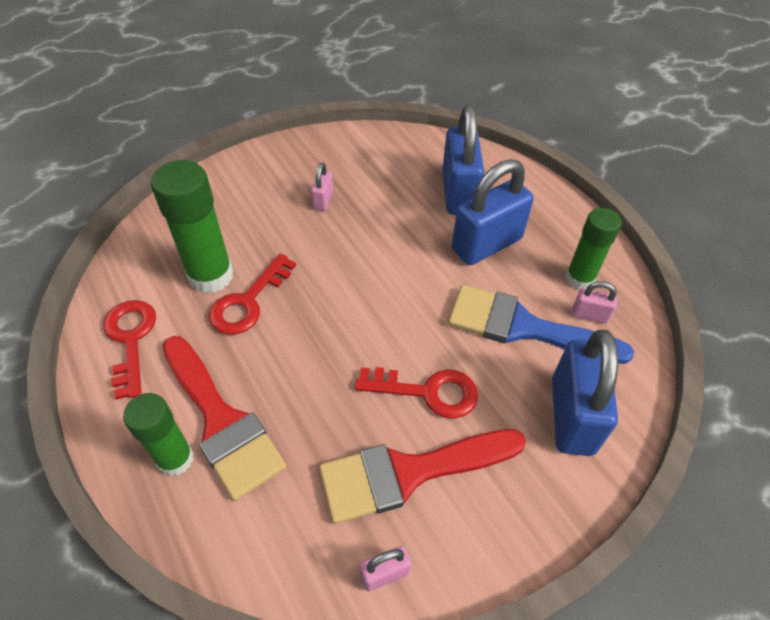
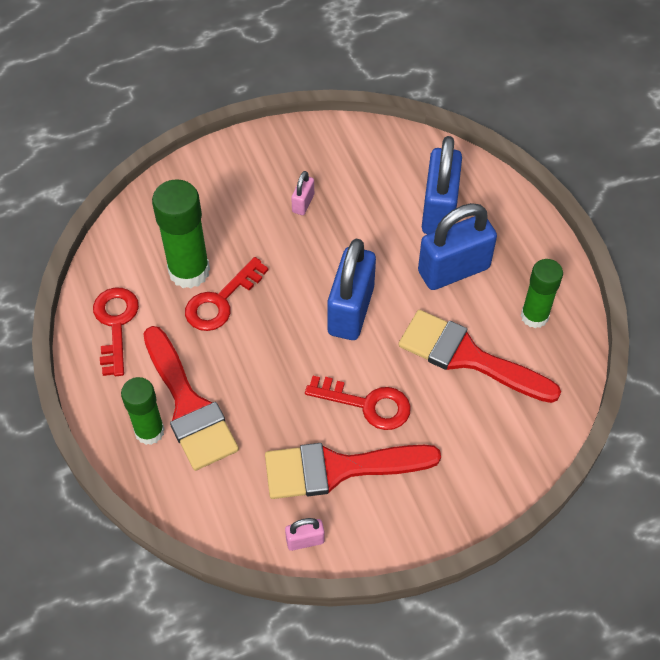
camera: 10 degrees right, 5 degrees up
(523, 327) = (467, 357): blue brush -> red brush
(572, 416) = (488, 441): blue padlock -> blue padlock (351, 310)
(589, 315) = (533, 353): pink padlock -> none

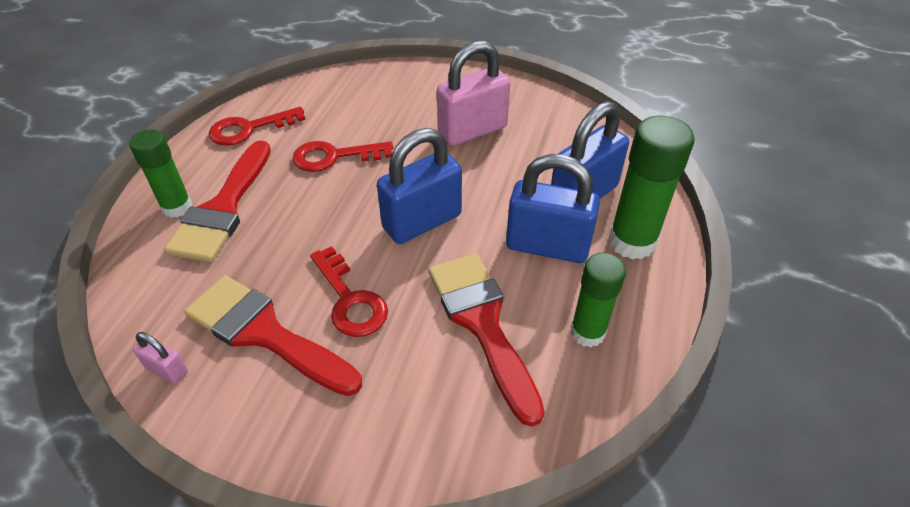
camera: 40 degrees right, 10 degrees down
(115, 324) = (249, 129): red key -> red key turned 150 degrees counterclockwise
(189, 271) = (337, 126): green glue stick -> green glue stick (632, 241)
(303, 203) = (472, 131): pink padlock -> pink padlock, size x2.19

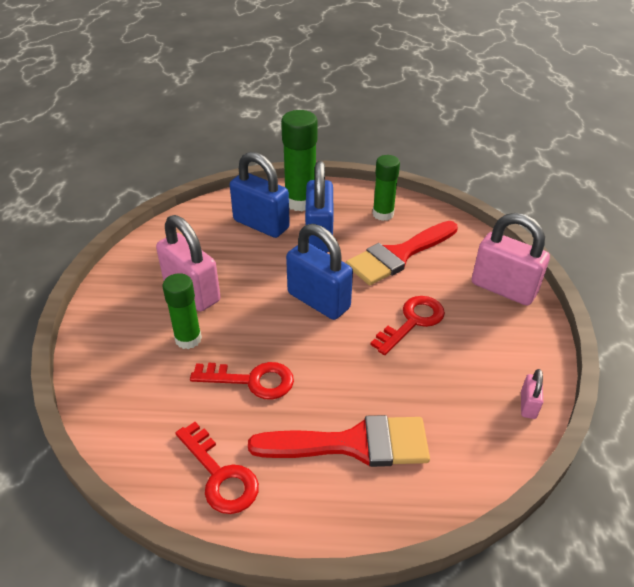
camera: 105 degrees left, 5 degrees down
(177, 207) = (366, 487): green glue stick -> green glue stick (188, 339)
(264, 333) = (466, 360): red brush -> none
(334, 157) = (252, 380): red key -> red key turned 60 degrees counterclockwise
(365, 435) = (503, 288): none -> pink padlock

